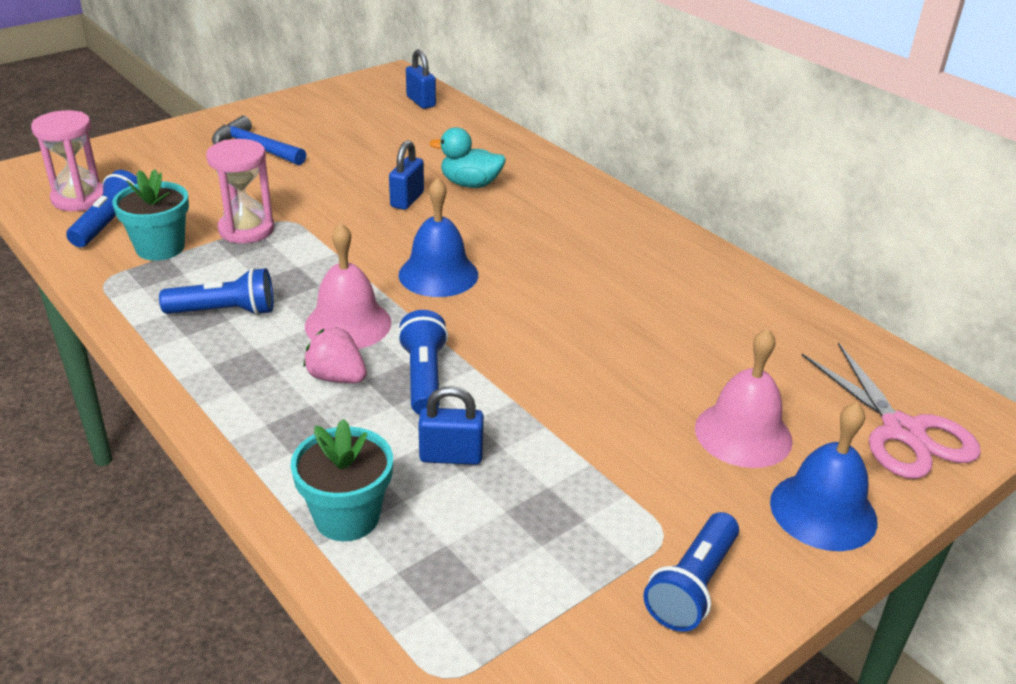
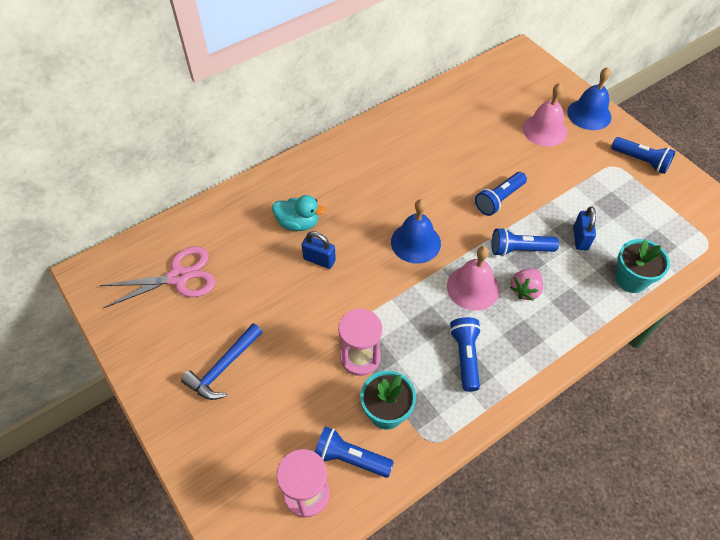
camera: 85 degrees left, 20 degrees up
(421, 102) = (151, 252): blue padlock -> none
(470, 184) = (298, 223): turquoise duck -> turquoise duck turned 90 degrees counterclockwise
(538, 361) = (499, 199): none -> blue flashlight
(902, 431) = (533, 79): pink scissors -> pink scissors (178, 277)

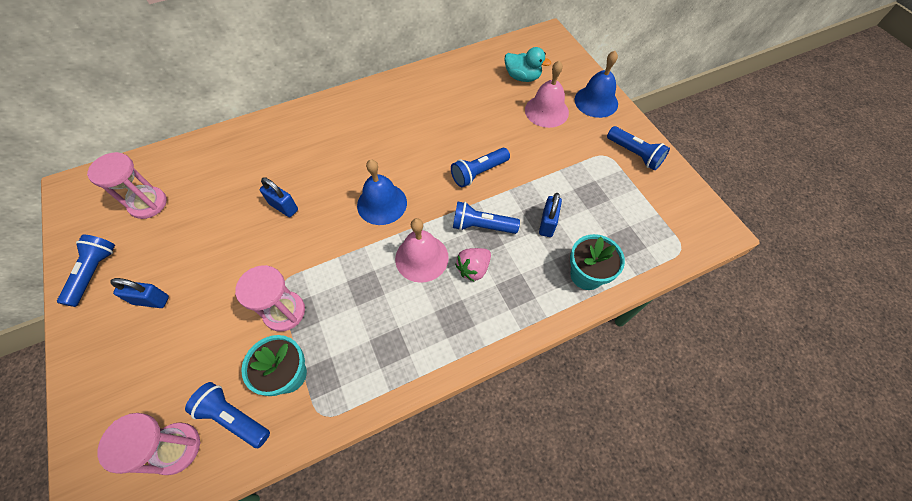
camera: 10 degrees right, 5 degrees up
(178, 277) = (148, 204): pink scissors -> pink hourglass
(223, 368) = (151, 300): blue hammer -> blue padlock
(298, 223) = (278, 168): turquoise duck -> turquoise duck (522, 77)
(465, 356) = (389, 329): blue flashlight -> blue flashlight (94, 273)

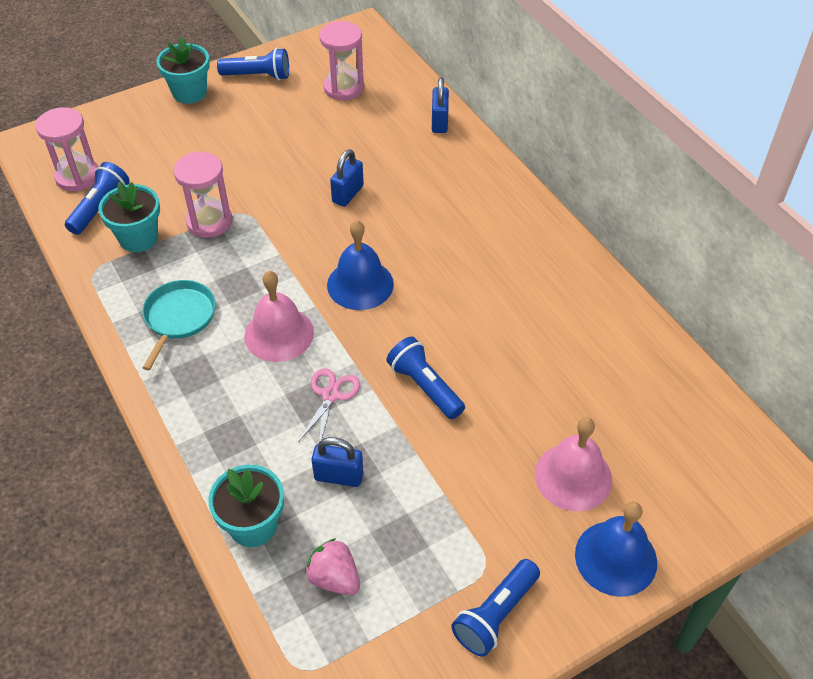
camera: 85 degrees right, 10 degrees down
(88, 337) = (189, 93): none -> turquoise flower pot
(151, 300) = (226, 121): blue padlock -> blue padlock (439, 122)
(393, 333) = (179, 318): none -> turquoise pan
(473, 269) = (263, 390): pink strawberry -> pink strawberry (334, 578)
(481, 226) = (330, 395): blue flashlight -> pink scissors
(522, 77) = (648, 439): turquoise duck -> none

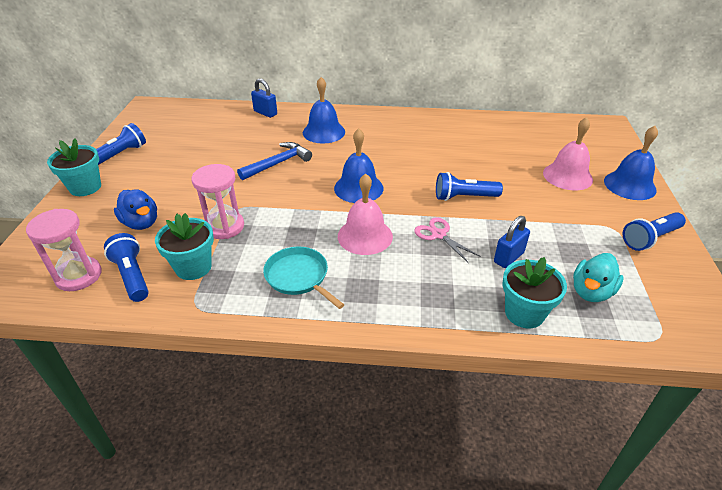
camera: 55 degrees left, 10 degrees down
(170, 164) = (141, 223): none -> blue duck
(334, 578) = (591, 292): pink strawberry -> turquoise duck
(344, 88) = (186, 130): pink hourglass -> none
(348, 194) = (278, 163): blue padlock -> blue hammer
(447, 193) = (323, 132): none -> blue bell
(495, 615) = (650, 239): blue flashlight -> blue flashlight turned 75 degrees clockwise

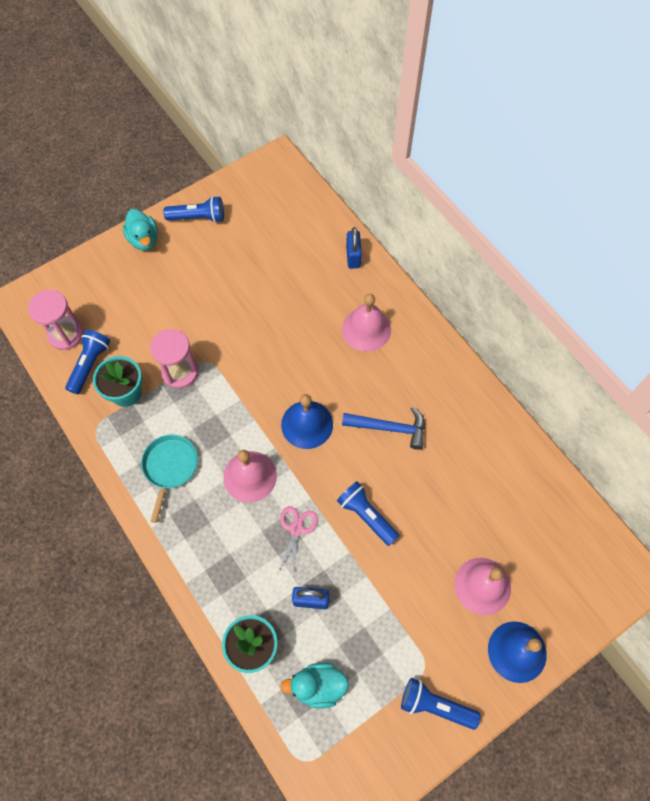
camera: 50 degrees right, 25 degrees up
(85, 187) = (144, 239): turquoise flower pot -> turquoise duck
(141, 223) = (139, 316): blue duck -> none
(278, 163) = (287, 336): blue hammer -> blue hammer (390, 428)
(323, 132) = (366, 329): blue bell -> pink bell

